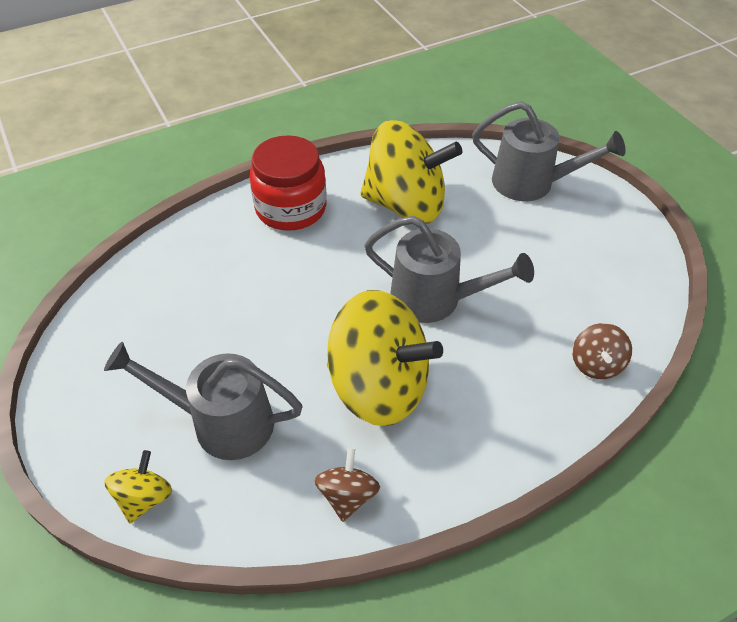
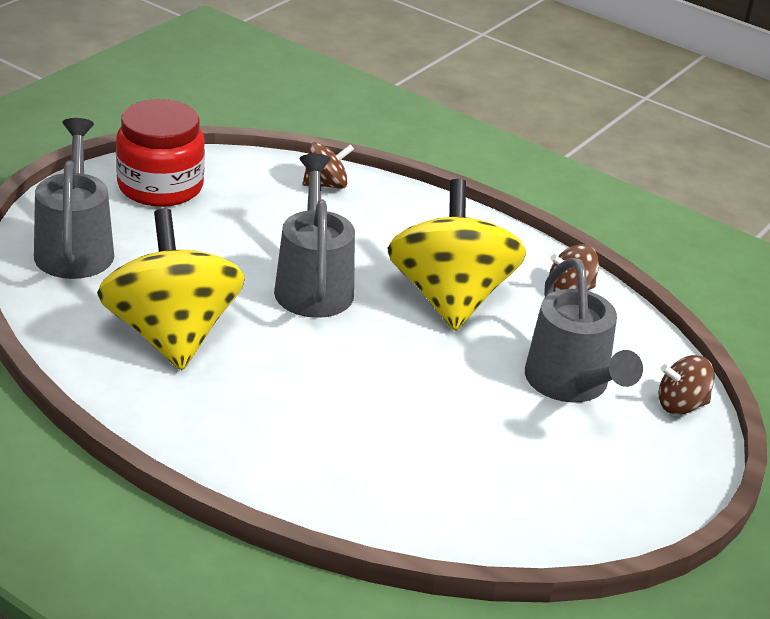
camera: 120 degrees left, 15 degrees down
(144, 498) = (681, 405): yellow spinning top -> brown spinning top
(291, 208) = (237, 431): red jar -> red jar (160, 186)

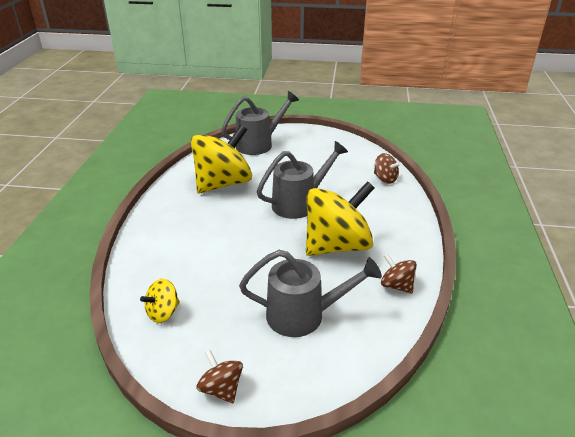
camera: 65 degrees right, 0 degrees up
(160, 186) = (325, 144): red jar -> none
(472, 507) = (163, 312): none -> yellow spinning top
(571, 385) = (304, 315): grey watering can -> grey watering can turned 135 degrees counterclockwise
(681, 405) = (332, 373): brown spinning top -> brown spinning top (221, 389)

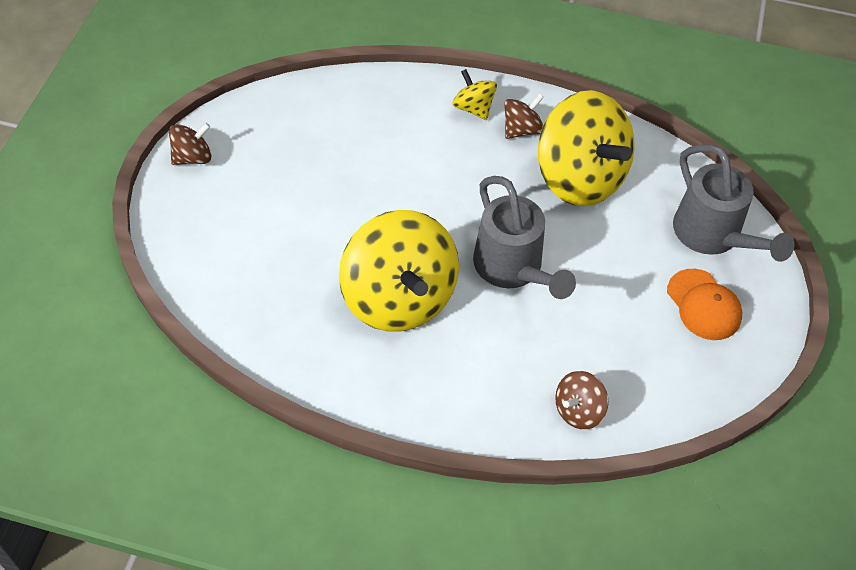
camera: 95 degrees right, 20 degrees up
(163, 312) = (311, 112): yellow spinning top -> yellow spinning top (473, 108)
(304, 146) = (703, 305): none -> orange cap
(304, 315) = (272, 239): grey watering can -> none
(396, 286) = (300, 349): brown spinning top -> brown spinning top (521, 130)

